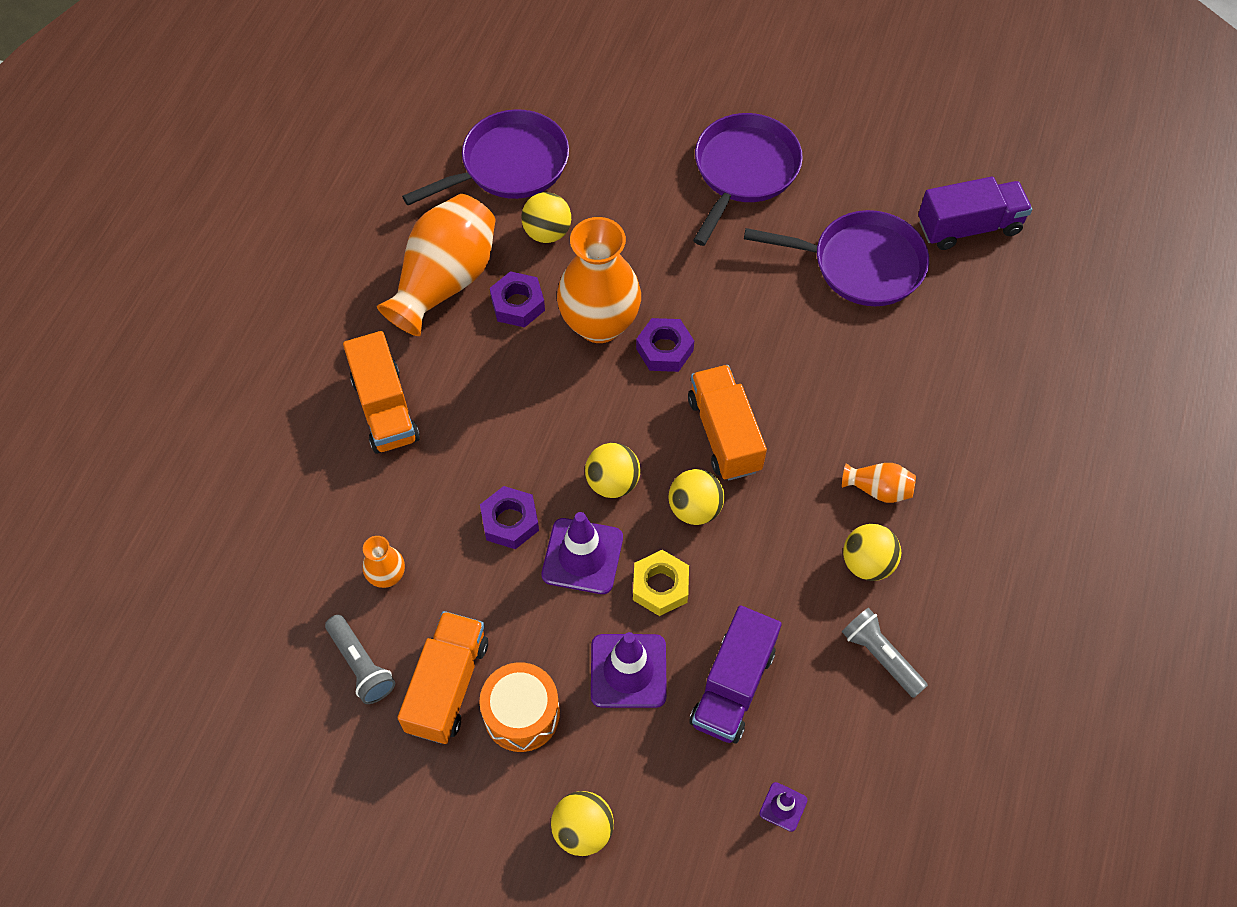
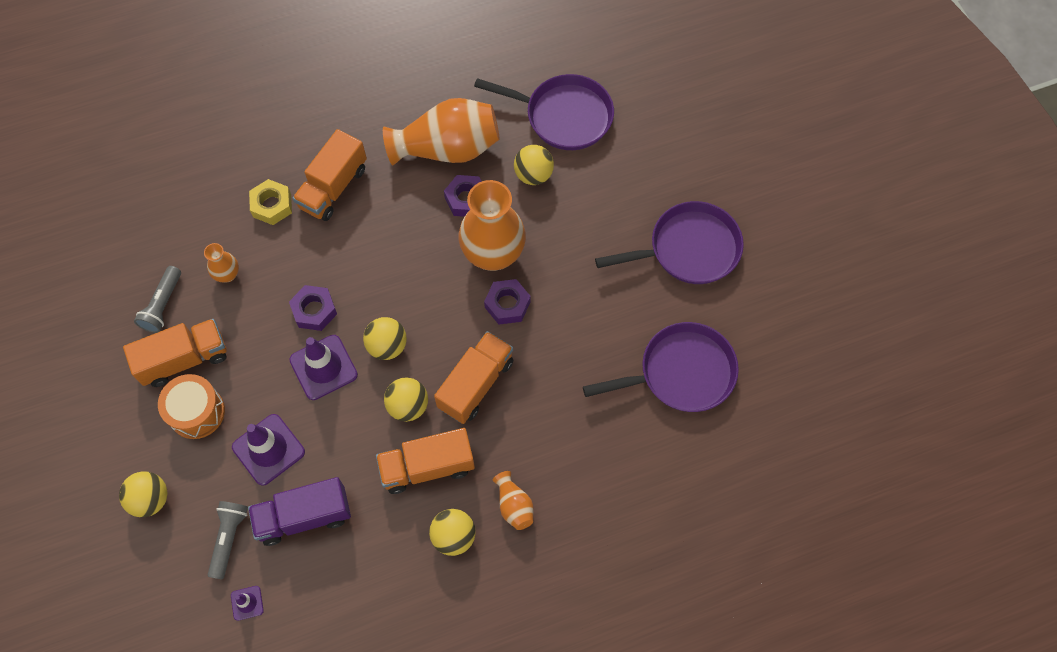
camera: 50 degrees right, 5 degrees up
(660, 586) = (338, 426): yellow nut -> yellow nut (272, 205)
(775, 536) = (427, 467): none -> orange truck
(861, 264) = (681, 373): purple pan -> purple pan turned 75 degrees counterclockwise
(881, 656) = (393, 591): grey flashlight -> grey flashlight (229, 539)
(968, 227) = (778, 420): purple truck -> none

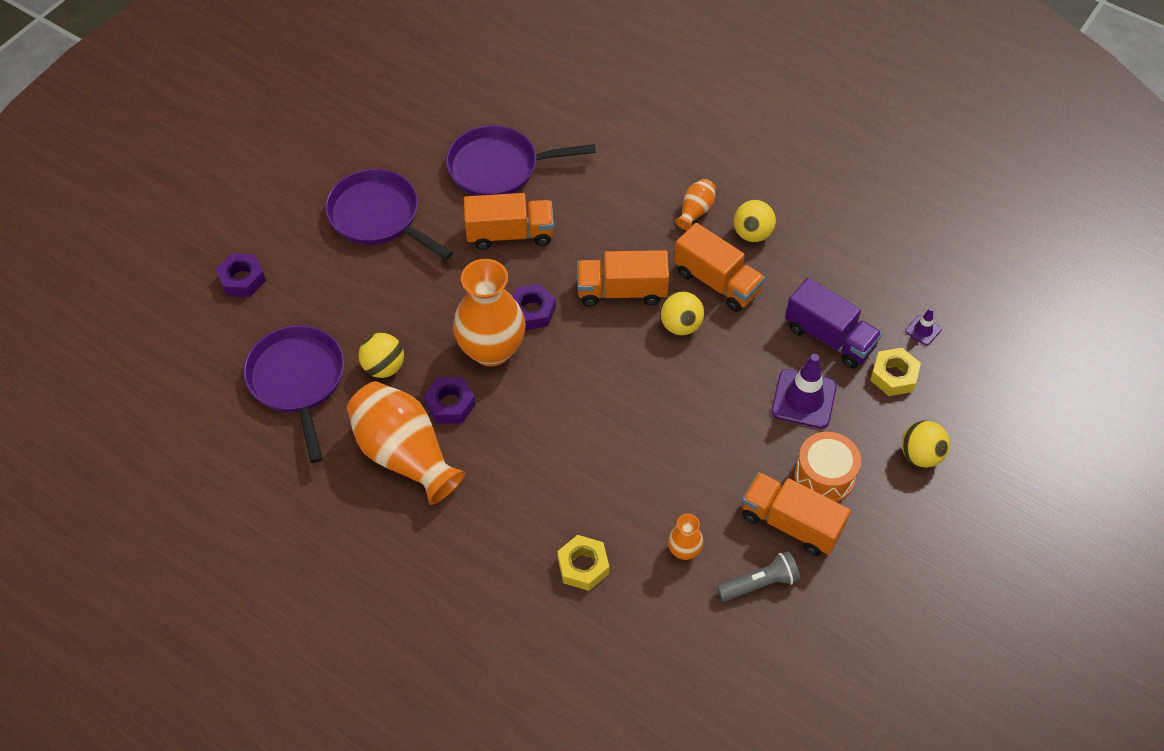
camera: 125 degrees left, 10 degrees down
(229, 539) = (893, 376): grey flashlight -> yellow nut
(314, 310) = (658, 452): purple nut -> purple nut (242, 279)
(323, 367) = (701, 408): purple traffic cone -> none
(333, 187) = (522, 525): orange truck -> orange truck (510, 234)
(387, 346) = (642, 374): yellow ball -> none
(681, 373) = (499, 167): purple pan -> purple pan turned 45 degrees counterclockwise

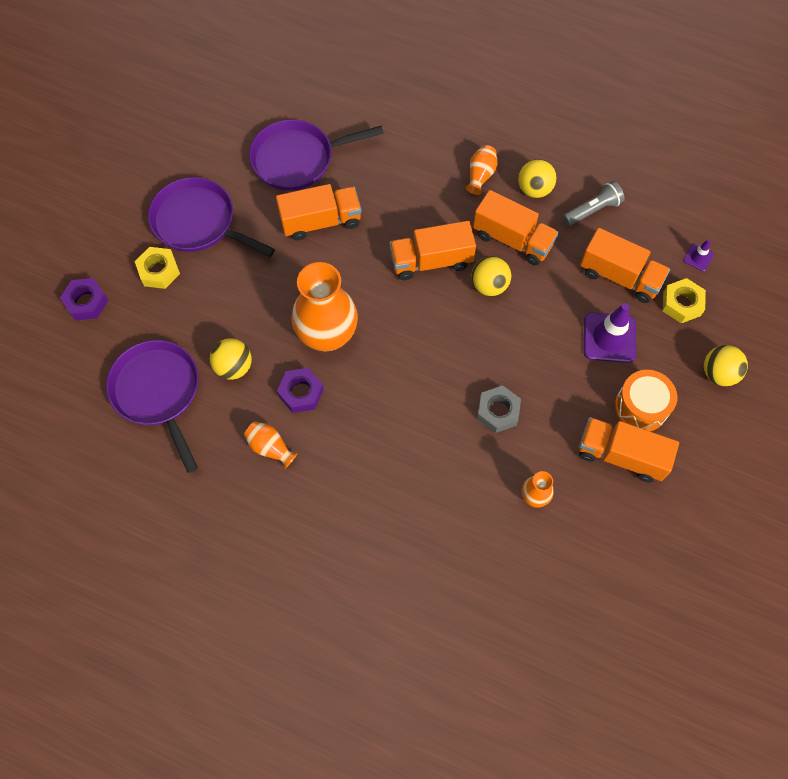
camera: 10 degrees left, 10 degrees up
(405, 455) = (270, 447): orange vase -> orange vase, size x0.46
(532, 311) = (356, 292): purple nut -> none
(583, 566) = (450, 526): yellow nut -> yellow nut (159, 271)
(662, 456) = (498, 411): none -> grey nut
(759, 583) = (605, 516): grey flashlight -> grey flashlight (592, 210)
(829, 337) = (620, 276): purple truck -> orange truck

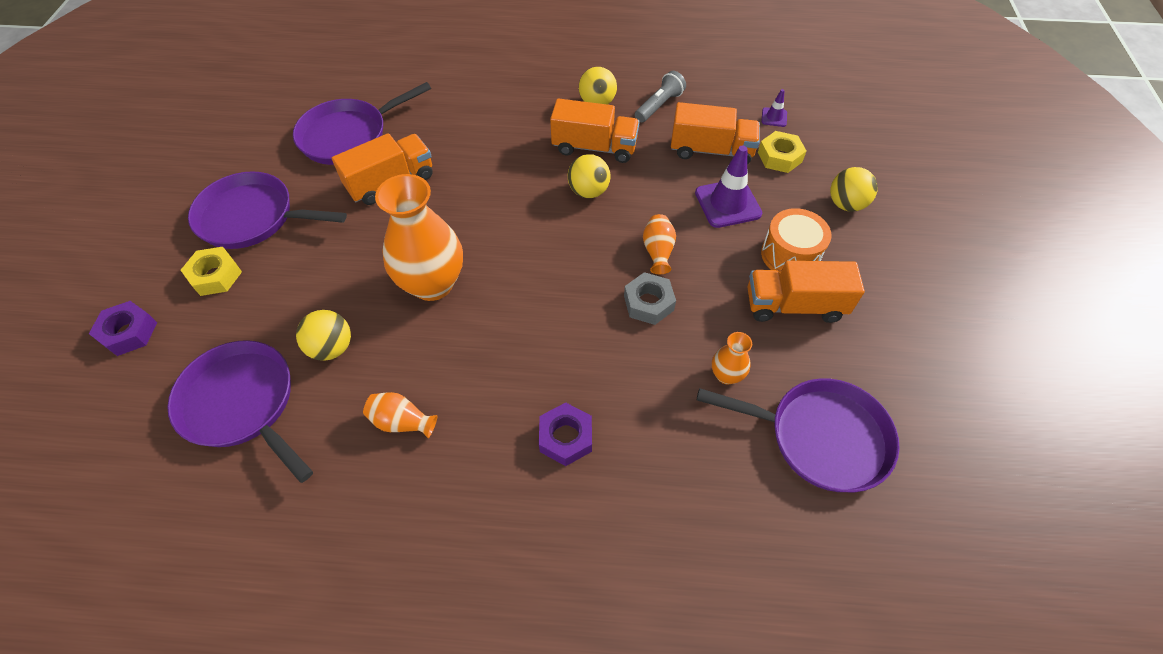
camera: 20 degrees left, 10 degrees down
(301, 393) = (421, 351): purple nut -> purple nut (565, 437)
(431, 261) = (520, 186): orange truck -> none
(480, 175) = (541, 104): orange vase -> orange vase (658, 251)
(585, 573) = (820, 437): none -> purple pan

